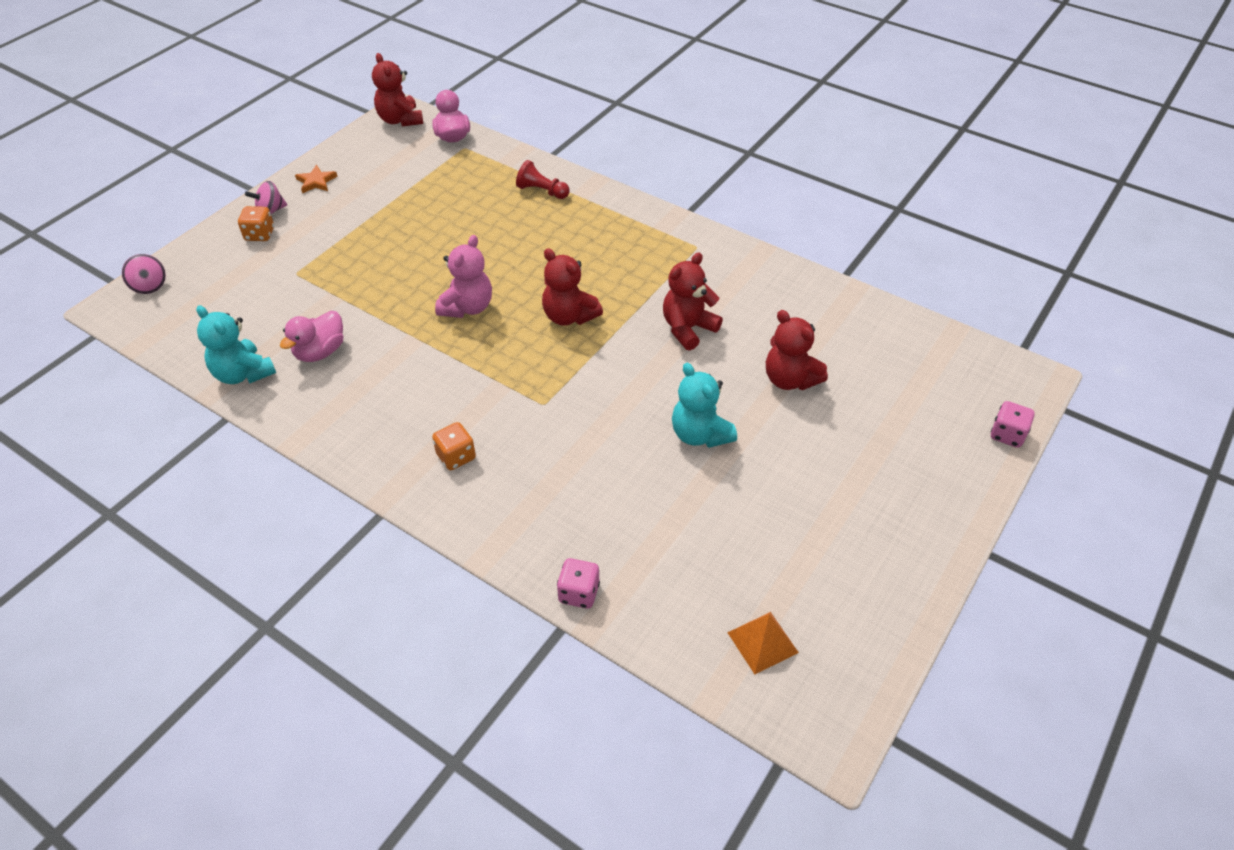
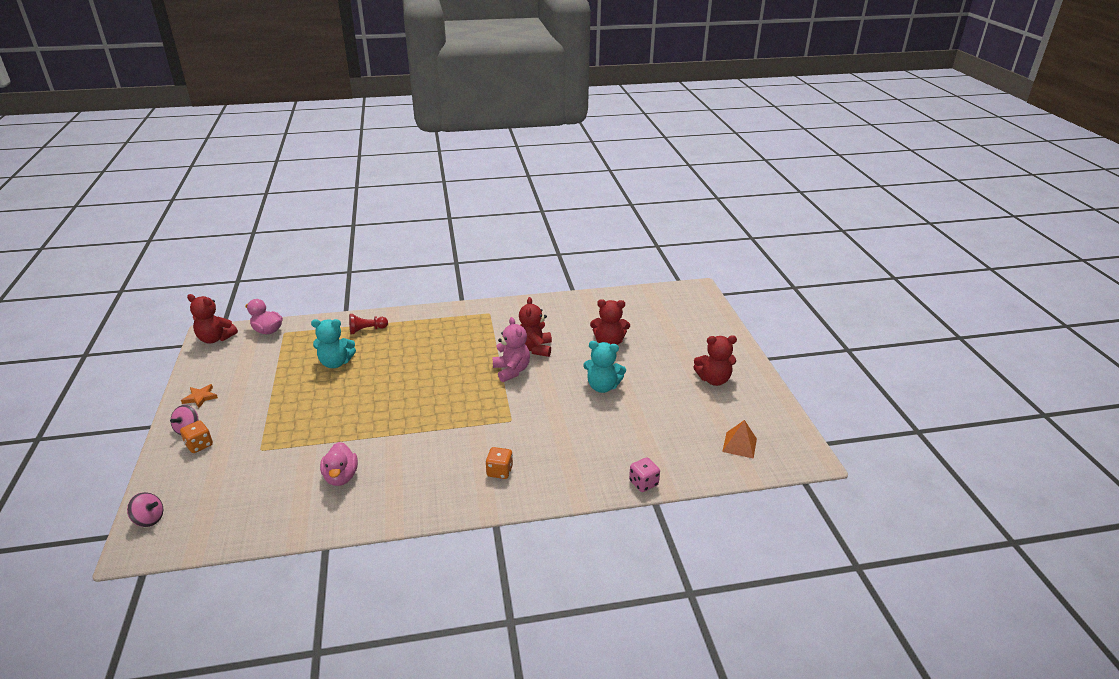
camera: 45 degrees left, 15 degrees down
(243, 374) = (303, 519): turquoise teddy bear -> turquoise teddy bear (336, 363)
(467, 307) = (403, 404): pink teddy bear -> pink teddy bear (511, 371)
(569, 316) = (467, 376): red teddy bear -> red teddy bear (713, 380)
(1007, 435) = (716, 313): pink dice -> none

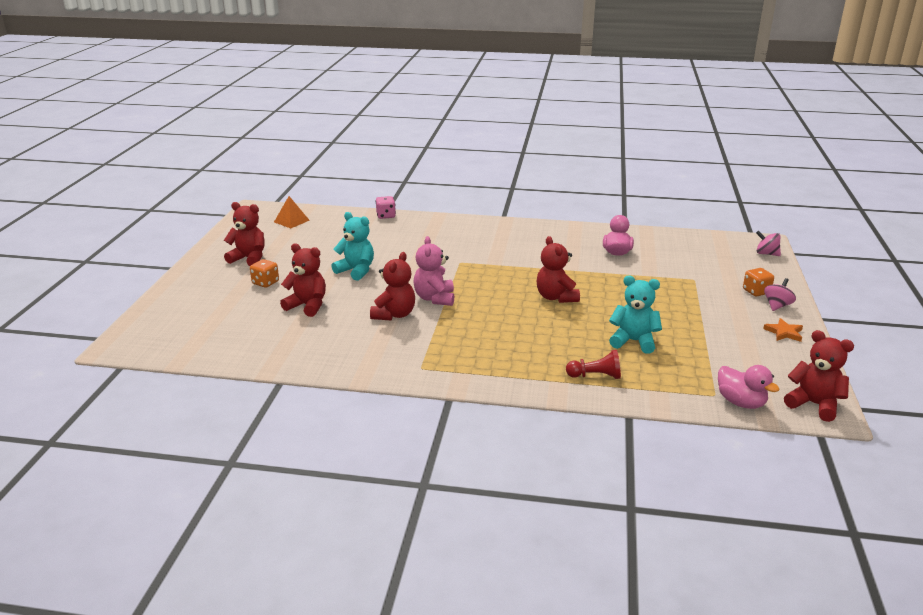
camera: 160 degrees left, 5 degrees down
(404, 394) = (556, 297): none -> red teddy bear
(499, 471) = (487, 236): orange dice -> orange dice (265, 283)

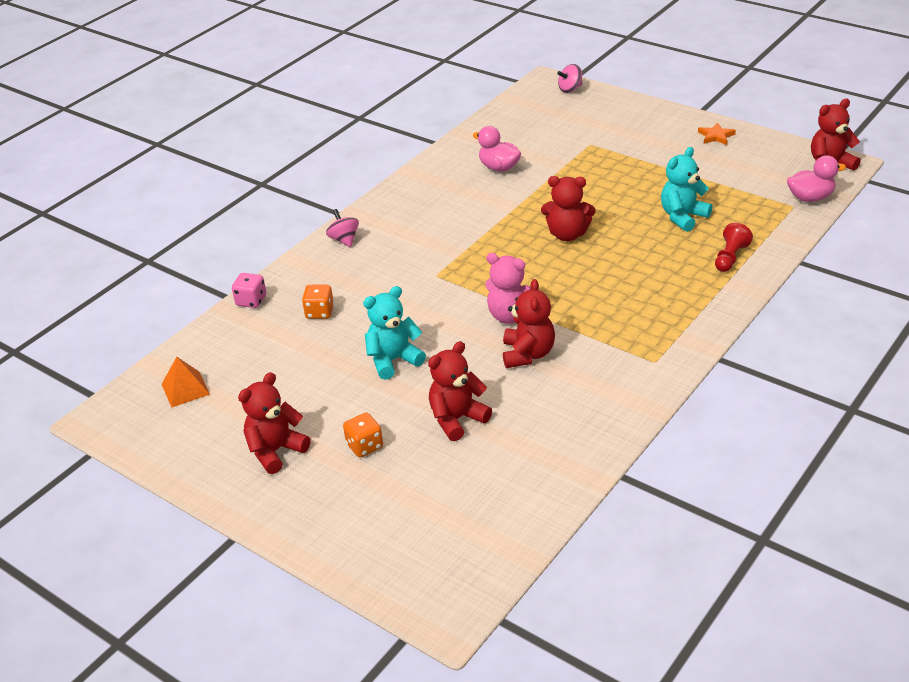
camera: 60 degrees left, 10 degrees up
(394, 315) = (528, 354): red teddy bear -> red teddy bear turned 45 degrees clockwise
(756, 291) = (637, 122): orange dice -> orange dice (319, 312)
(777, 306) = (669, 122): pink spinning top -> pink spinning top (344, 240)

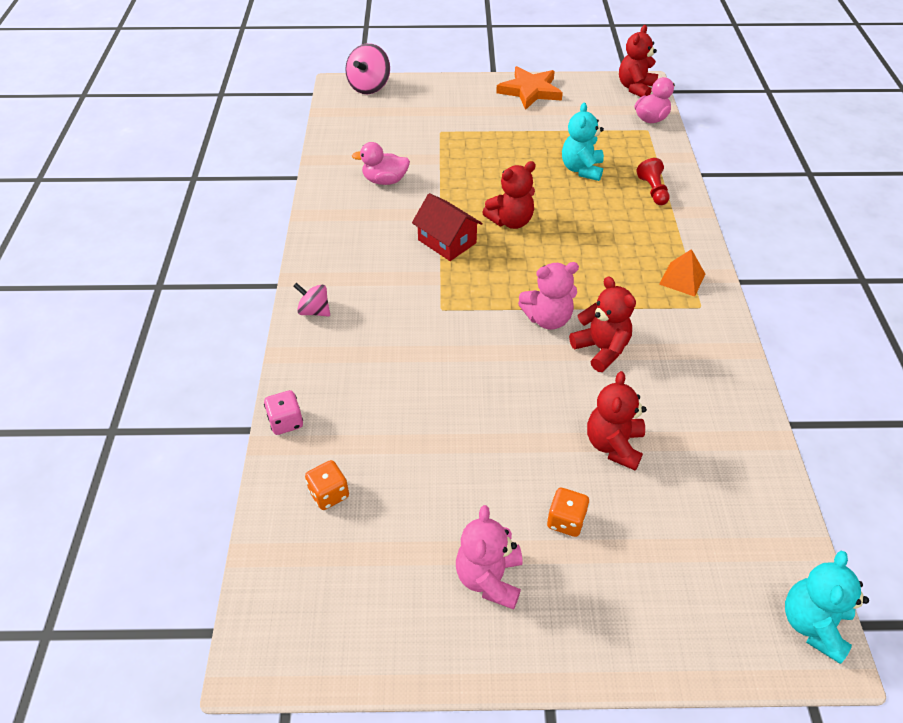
camera: 40 degrees left, 10 degrees up
(185, 389) = (319, 563): orange pyramid -> orange pyramid (682, 279)
(275, 451) = (489, 578): red teddy bear -> pink teddy bear
(319, 312) = (371, 400): orange dice -> orange dice (329, 494)
(393, 360) = (495, 415): turquoise teddy bear -> turquoise teddy bear (813, 624)
(496, 230) = (447, 241): none -> red house
(570, 89) = (369, 87): pink spinning top -> pink spinning top, size x1.65
(716, 136) = (530, 91): orange star -> orange star, size x1.95

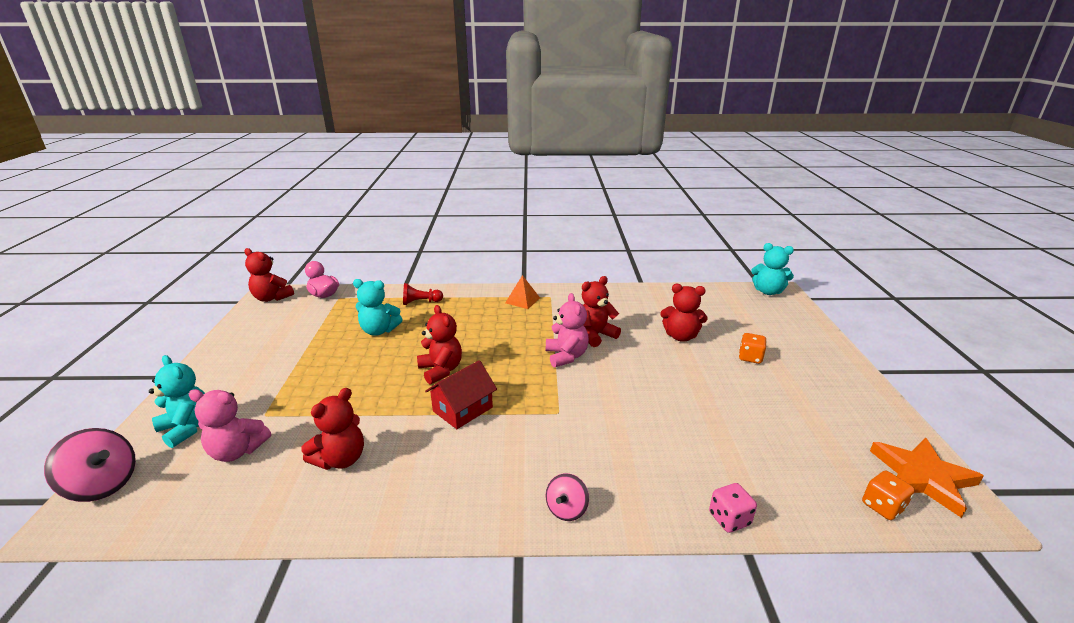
camera: 90 degrees left, 20 degrees down
(329, 494) = (794, 478): orange dice -> orange dice (882, 506)
(385, 180) = (341, 459): pink duck -> red teddy bear
(425, 101) = (187, 428): none -> turquoise teddy bear
(489, 578) = (813, 390): pink teddy bear -> pink teddy bear (237, 451)
(530, 91) = (229, 352): orange star -> orange star (922, 477)

